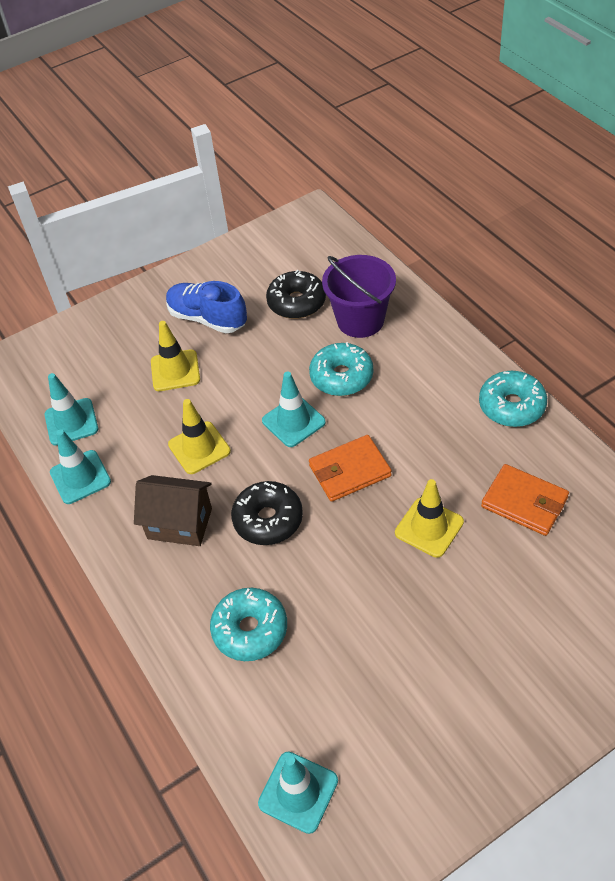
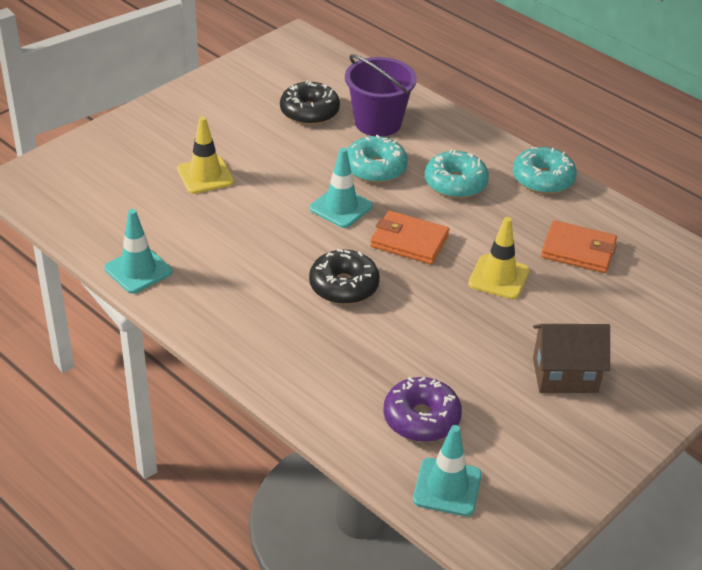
camera: 20 degrees left, 10 degrees down
(71, 422) = (111, 226): turquoise traffic cone -> none
(179, 523) = (256, 298): brown house -> brown house (565, 375)
(199, 448) = (254, 236): yellow traffic cone -> none
(207, 318) = (223, 131): blue shoe -> none
(250, 630) = (357, 372): turquoise donut -> turquoise donut (455, 183)
(297, 698) = (421, 418): none -> purple donut
(349, 471) = (409, 241): orange wallet -> orange wallet turned 60 degrees clockwise

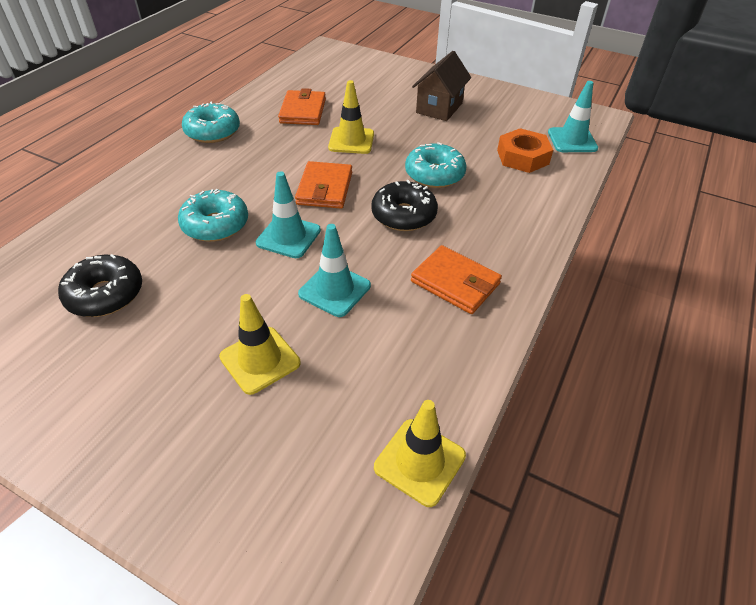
camera: 105 degrees left, 5 degrees up
(79, 231) = (419, 461): none -> yellow traffic cone
(138, 270) = (460, 371): turquoise traffic cone -> turquoise traffic cone (334, 290)
(233, 295) = (455, 283): none -> orange wallet
(378, 123) = (127, 236): purple bucket -> none
(421, 418) = (522, 157): purple donut -> orange nut
(455, 183) = (230, 174): turquoise donut -> turquoise donut (434, 174)
(565, 375) = (439, 108): brown house -> brown house turned 45 degrees clockwise

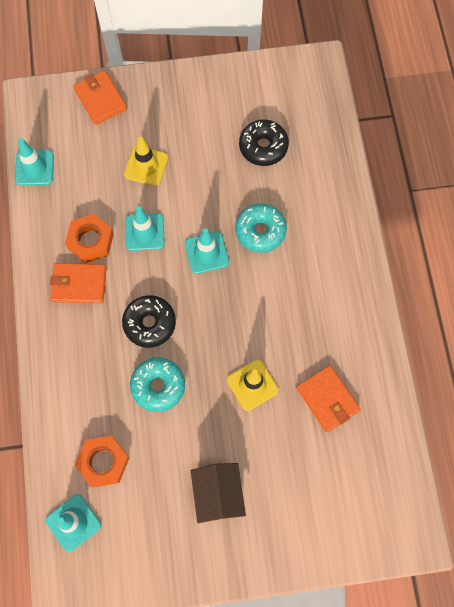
camera: 145 degrees right, 25 degrees up
(213, 132) = (366, 318): turquoise donut -> none
(324, 188) = (224, 313): orange wallet -> orange wallet (100, 99)
(407, 316) = (91, 241): none -> orange nut
(419, 461) = (34, 168): yellow traffic cone -> turquoise traffic cone

